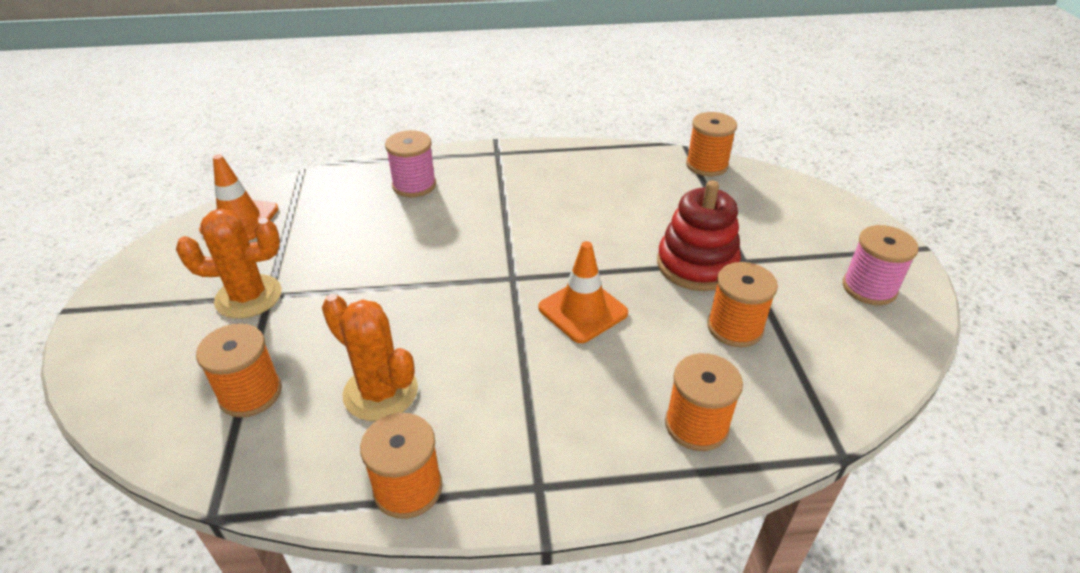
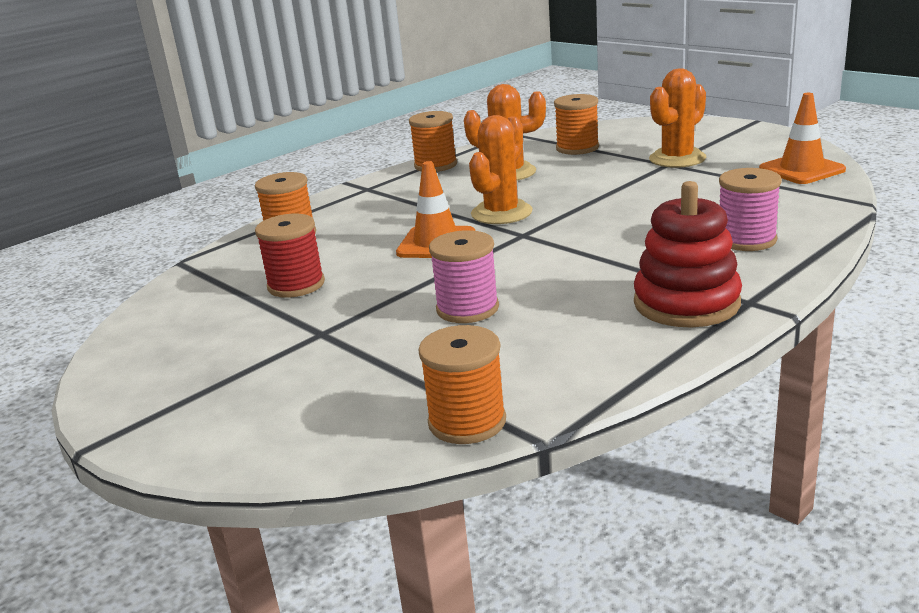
camera: 145 degrees right, 15 degrees down
(487, 318) = (501, 213): none -> orange cactus
(696, 265) = (369, 308): red stacking toy -> red stacking toy (686, 303)
(735, 327) = (296, 285): orange spool -> red spool
(869, 288) = (165, 368): pink spool -> pink spool (467, 309)

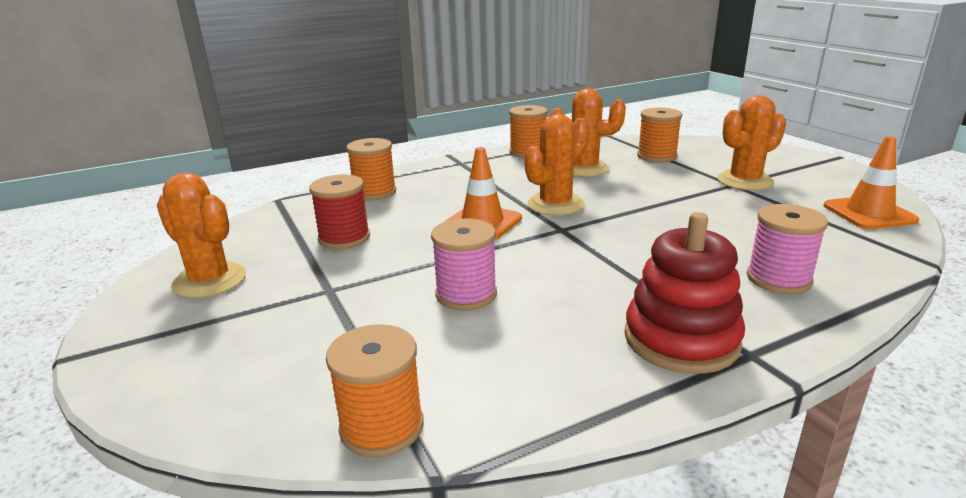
camera: 15 degrees right, 0 degrees up
(179, 352) = (209, 281): none -> orange cactus

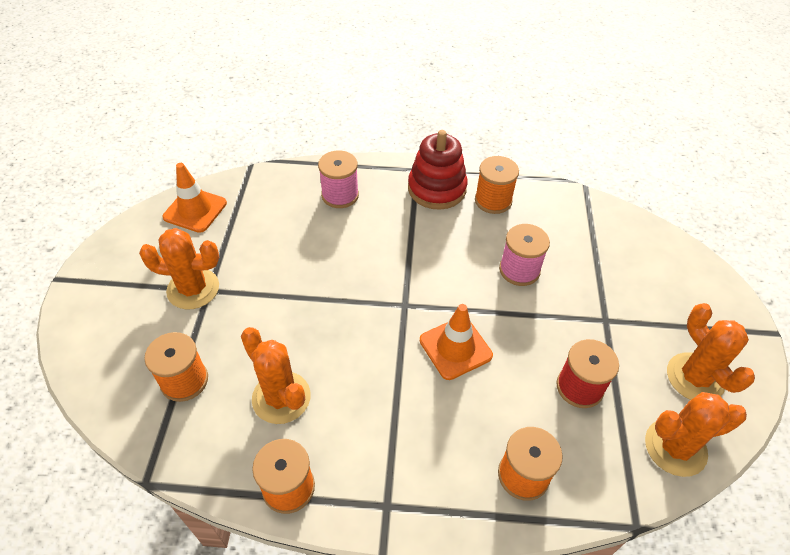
camera: 150 degrees left, 25 degrees up
(382, 427) = (599, 210): orange spool -> orange spool (493, 200)
(555, 205) = (376, 342): orange cactus -> orange cactus (675, 447)

